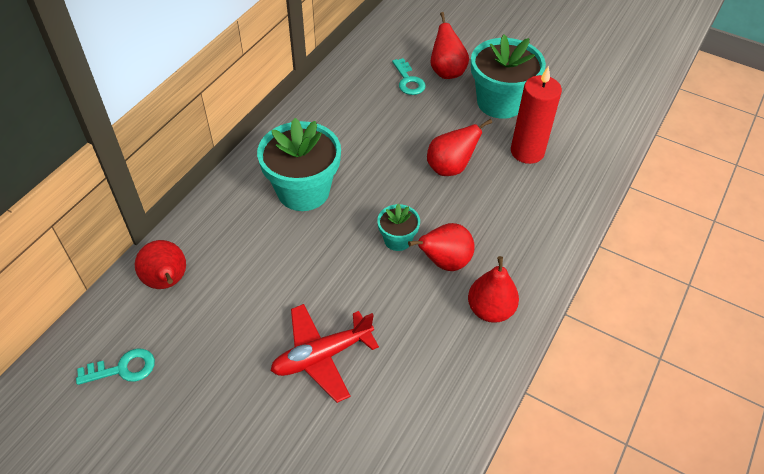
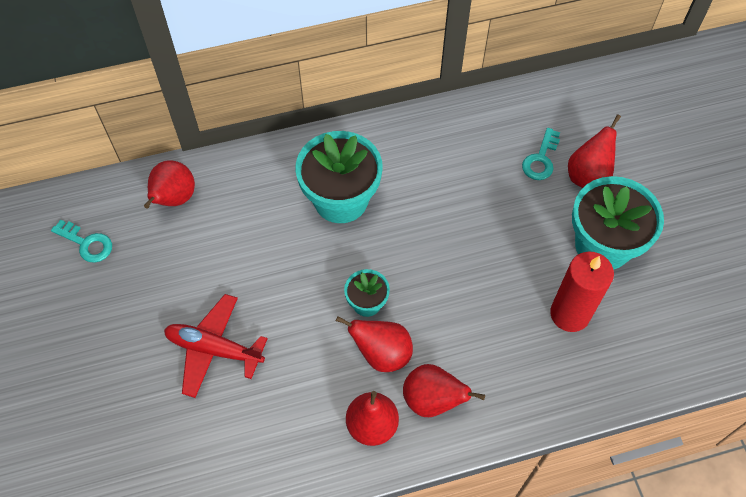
camera: 45 degrees right, 10 degrees up
(450, 168) = (482, 274): red pear -> red pear (432, 400)

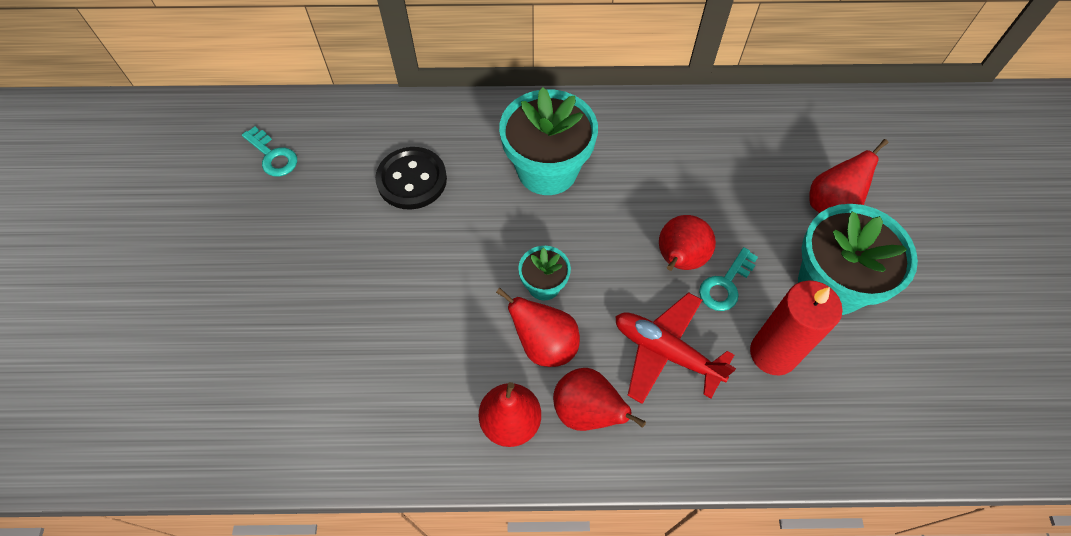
camera: 15 degrees right, 0 degrees up
(174, 199) = (374, 131): red pear -> red pear (679, 260)
(214, 349) = (365, 294): red plane -> red plane (666, 352)
(223, 236) = (412, 180): none -> black button
(541, 159) = (780, 176): turquoise key -> turquoise key (725, 285)

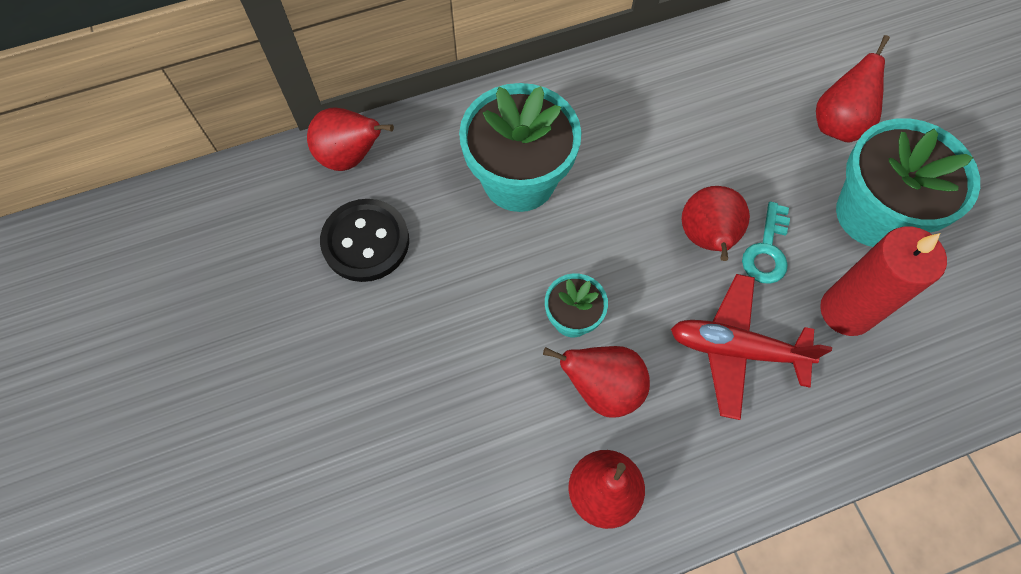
camera: 20 degrees left, 5 degrees up
(273, 156) = (180, 266): turquoise key -> none
(587, 411) = (680, 448): red pear -> red pear (350, 157)

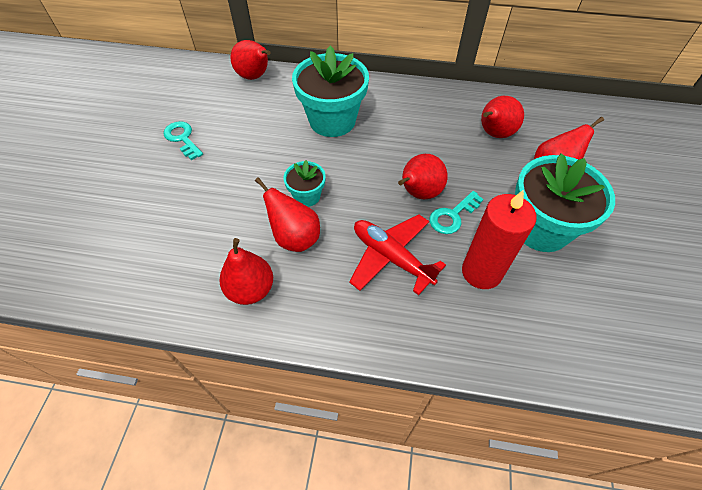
camera: 30 degrees right, 10 degrees down
(327, 319) = (182, 138): none -> turquoise key
(366, 242) = (230, 114): black button -> none
(738, 98) = (494, 134): none -> red pear

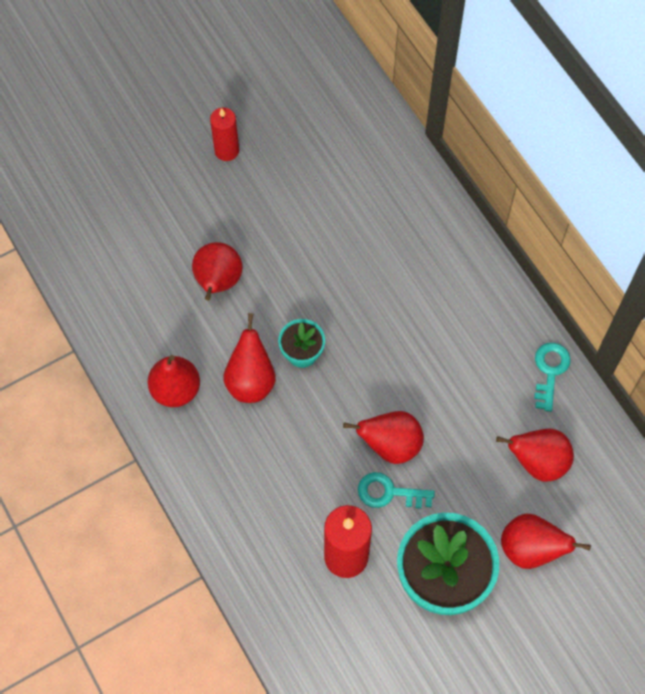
camera: 50 degrees right, 10 degrees up
(127, 142) = (226, 150): none -> red candle
(182, 138) = (271, 190): turquoise key -> turquoise key (550, 371)
(255, 76) = (408, 174): red pear -> red pear (218, 282)
(332, 120) = (414, 298): turquoise flower pot -> none
(391, 257) = (298, 473): red plane -> none

